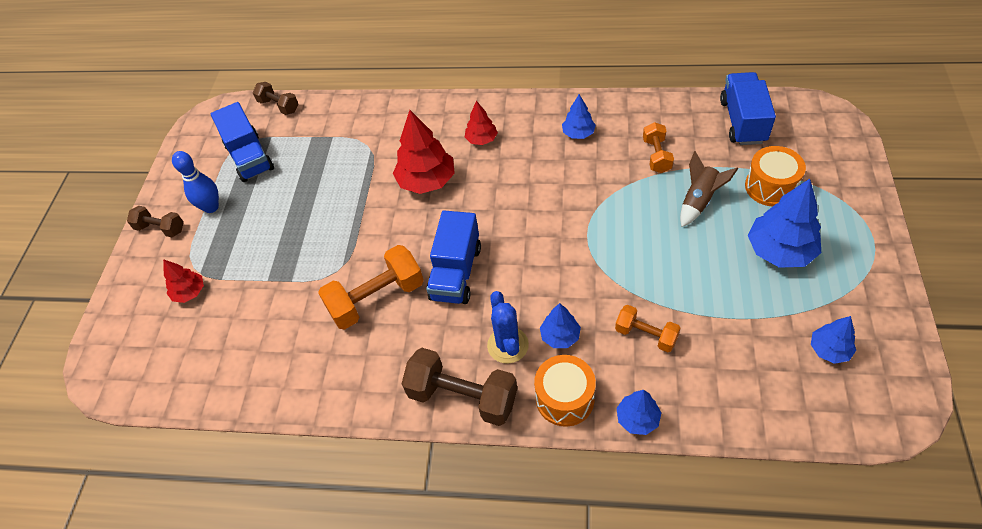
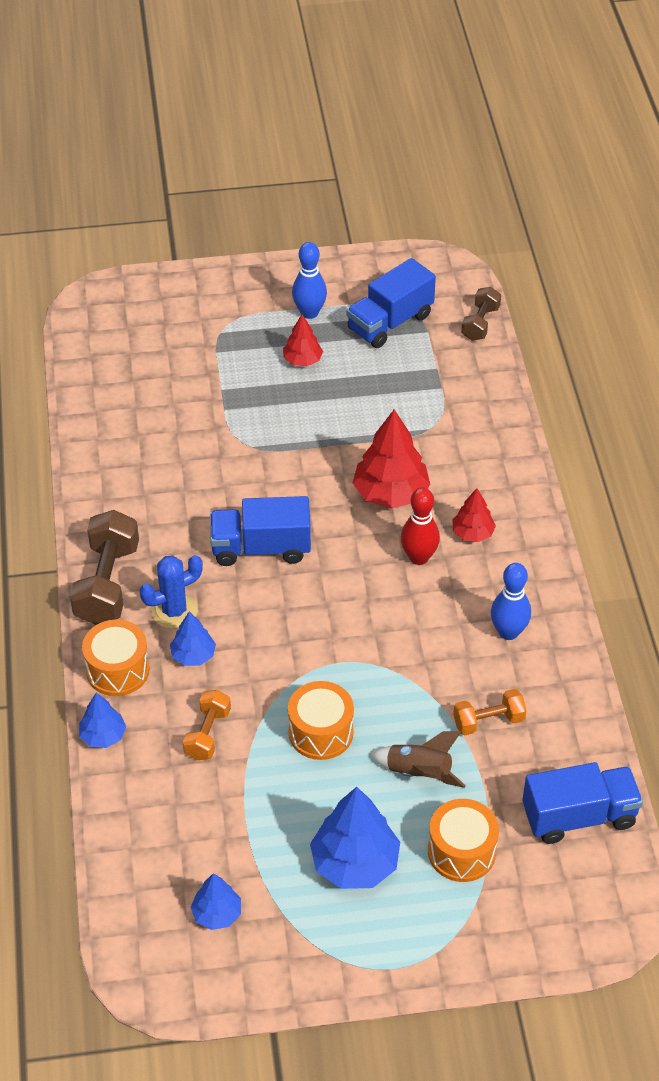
camera: 70 degrees right, 5 degrees down
(161, 228) = (271, 281): brown dumbbell -> none
(189, 292) = (195, 332): red tree -> red tree (302, 360)
(376, 299) = (214, 486): orange dumbbell -> none
(495, 173) = (419, 557): none -> red bowling pin
(578, 133) = (508, 632): blue tree -> blue bowling pin
(654, 256) = (321, 732): none -> orange drum

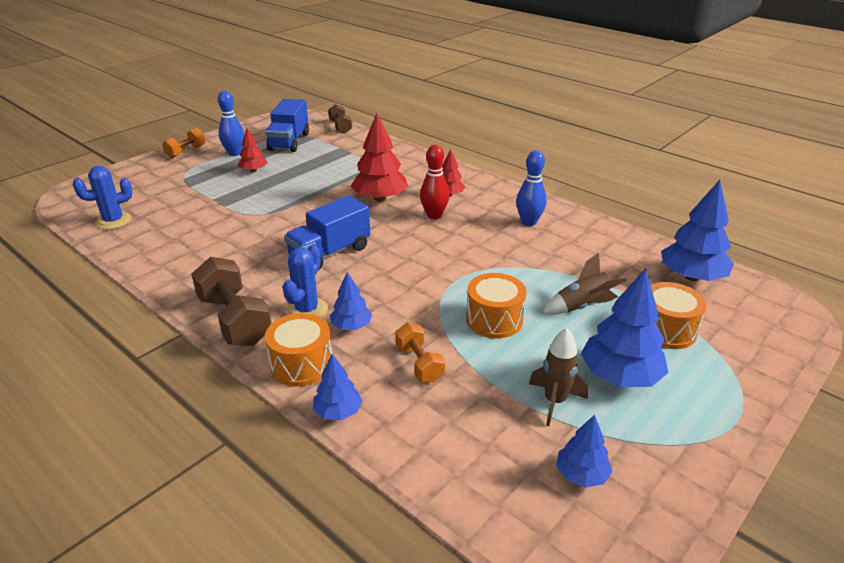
camera: 40 degrees left, 15 degrees down
(105, 371) = (113, 221): none -> blue cactus
(272, 845) = (554, 401): none -> brown rocket
(488, 721) = (579, 262): orange dumbbell -> orange dumbbell (186, 152)
(579, 816) = (691, 277): blue truck -> blue tree

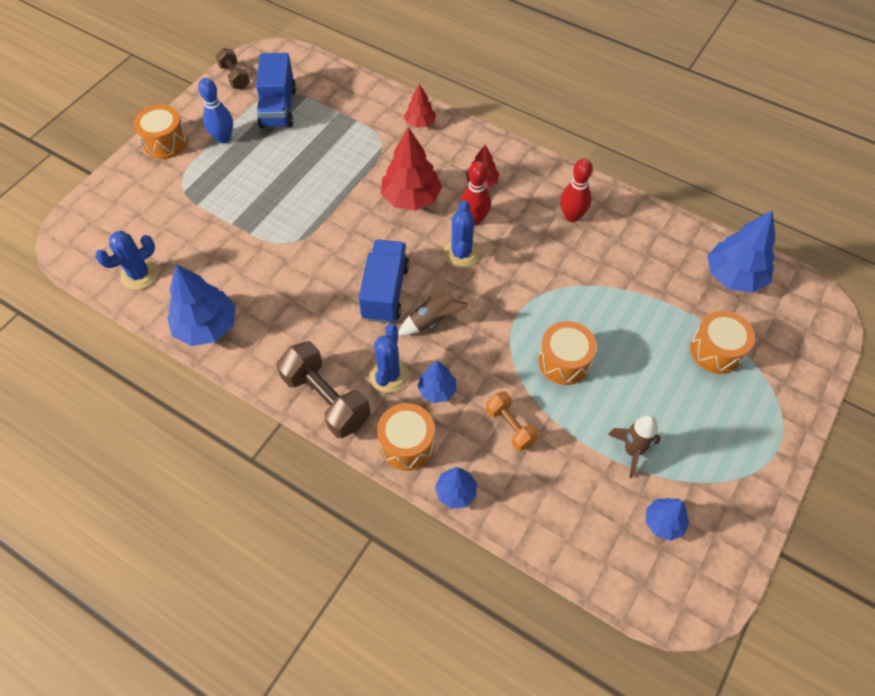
camera: 10 degrees left, 25 degrees up
(186, 152) = (165, 142): orange dumbbell -> orange drum
(253, 170) = (257, 167): red tree -> red tree (420, 123)
(330, 253) = (385, 292): blue truck -> blue truck turned 150 degrees clockwise
(340, 127) = (328, 71): brown dumbbell -> brown dumbbell (235, 77)
(413, 235) = (461, 253): none -> blue cactus
(529, 222) = (572, 216): blue bowling pin -> red bowling pin
(582, 306) = (639, 332): brown rocket -> brown rocket (434, 319)
(620, 376) = (682, 413): blue tree -> blue tree (206, 326)

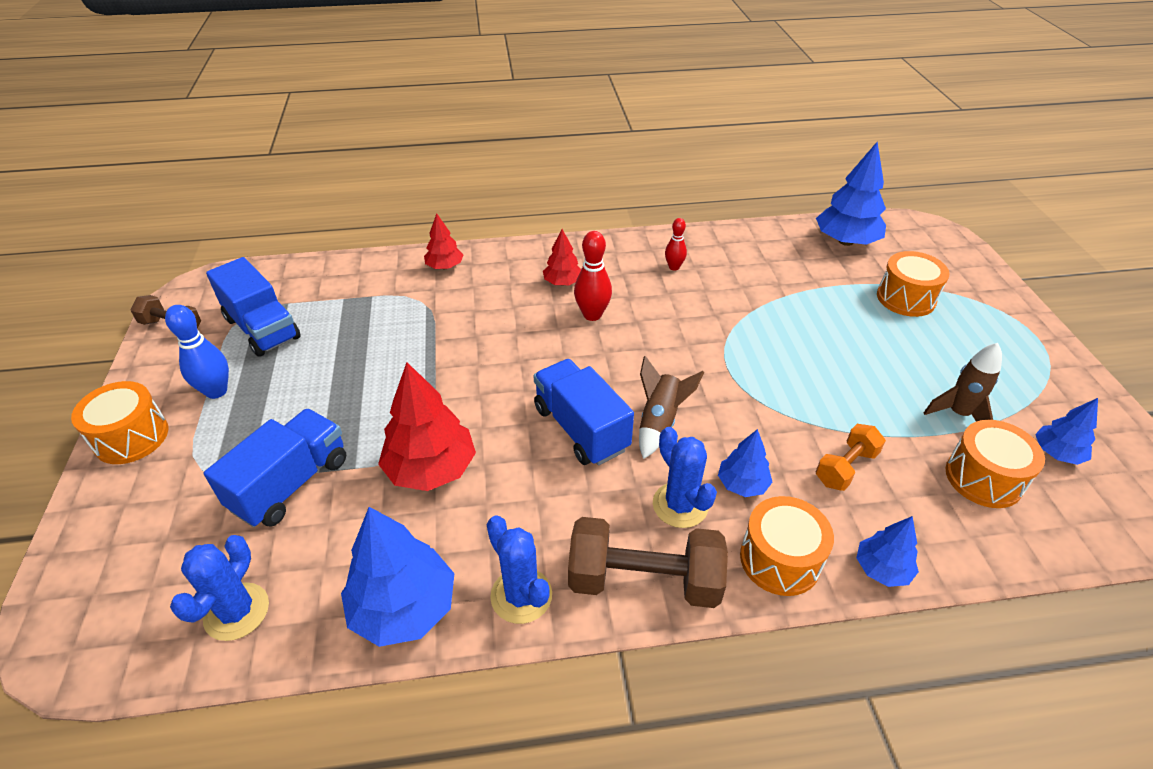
camera: 40 degrees left, 15 degrees down
(213, 222) = (291, 484): none -> blue truck
(411, 198) = (509, 331): red tree -> red tree (431, 469)
(461, 253) = (615, 349): blue cactus -> blue cactus (521, 595)
(510, 426) = (845, 467): orange dumbbell -> orange dumbbell turned 60 degrees counterclockwise
(564, 361) = (814, 380): orange drum -> orange drum (983, 478)
(572, 216) = (674, 267): red bowling pin -> red bowling pin, size x0.62

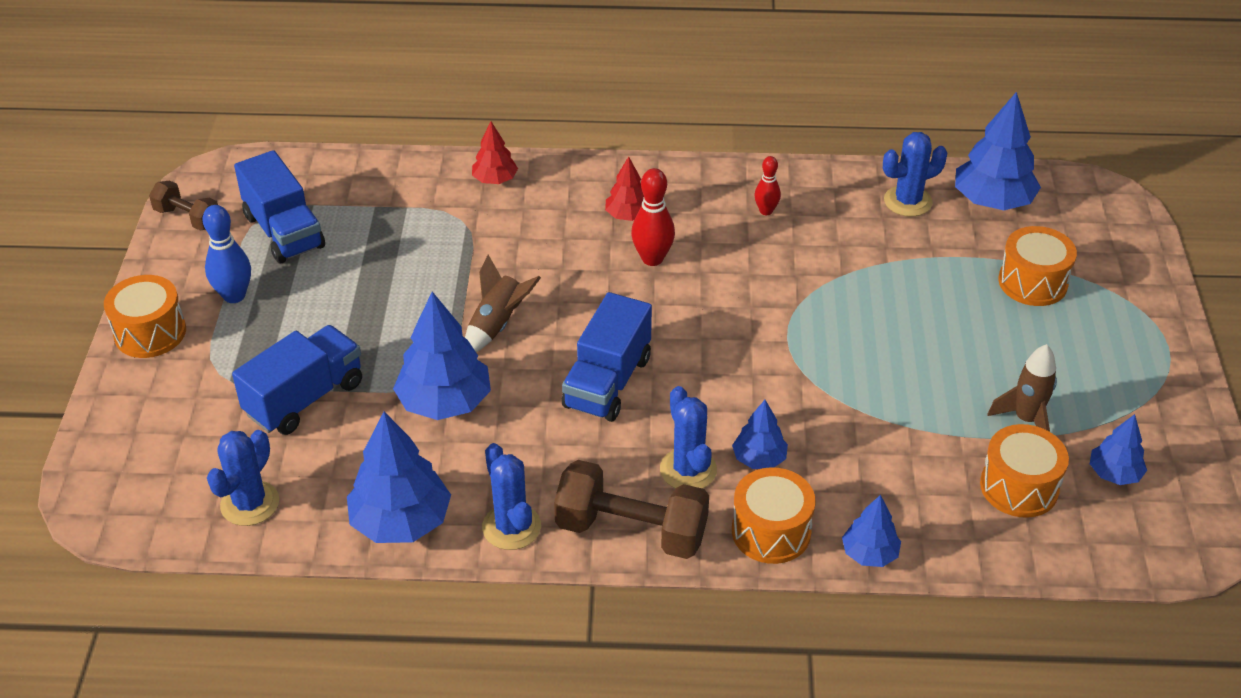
camera: 10 degrees right, 0 degrees up
(431, 469) = (444, 402): red tree -> blue tree
(581, 428) = (607, 382): blue truck -> blue truck turned 135 degrees counterclockwise
(659, 422) = (693, 386): brown rocket -> brown rocket (497, 325)
(782, 248) = (908, 201): none -> blue cactus
(845, 467) = (875, 457): orange dumbbell -> none

